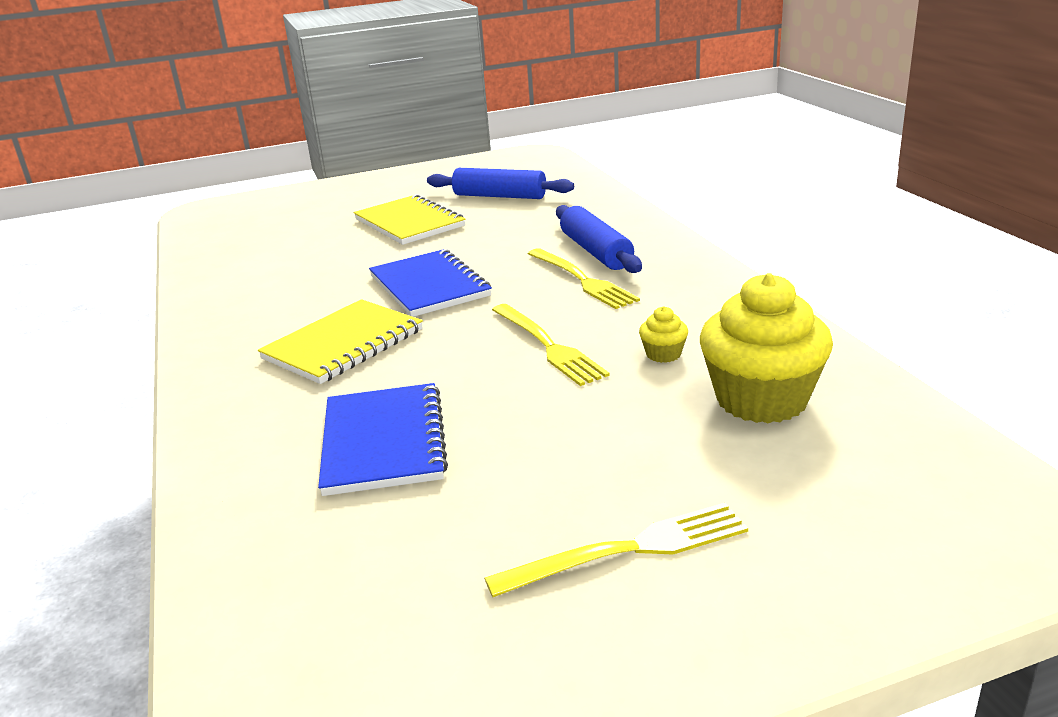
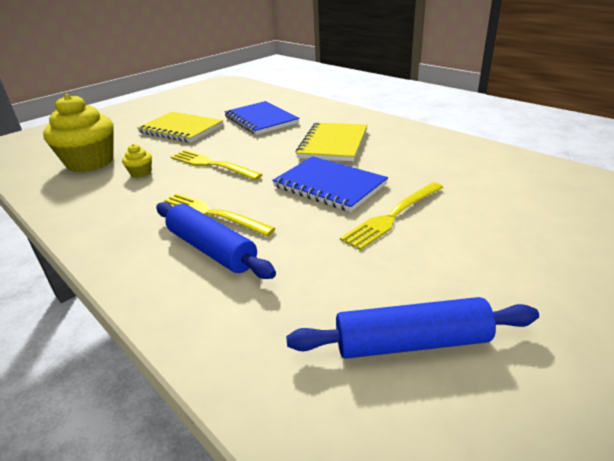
camera: 155 degrees right, 5 degrees up
(409, 223) = (454, 253): yellow notebook -> yellow notebook (181, 129)
(629, 550) = (151, 116): yellow fork -> yellow fork (393, 216)

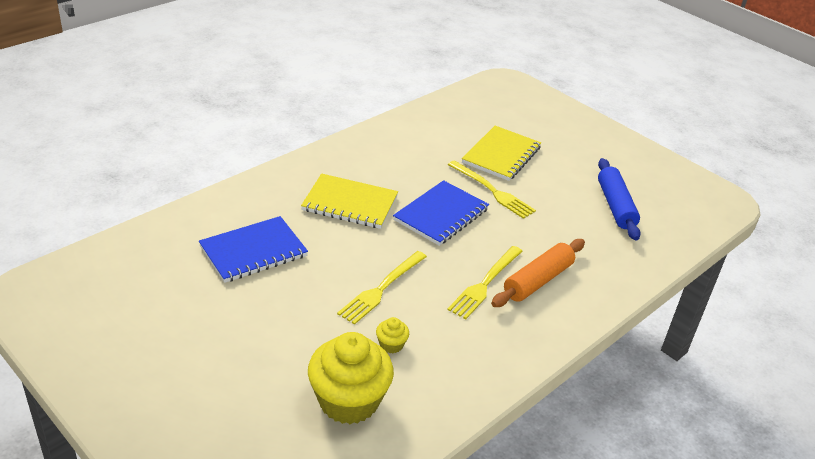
camera: 95 degrees left, 5 degrees up
(181, 129) = (257, 324): yellow notebook -> yellow notebook (501, 155)
(211, 249) = (538, 281): blue rolling pin -> orange rolling pin

